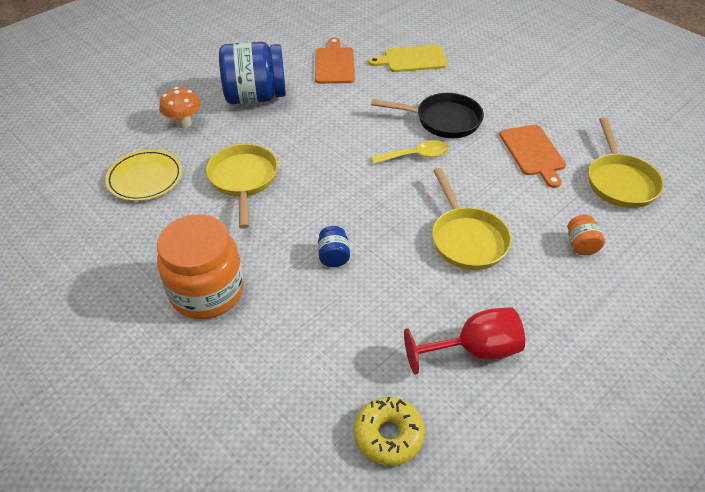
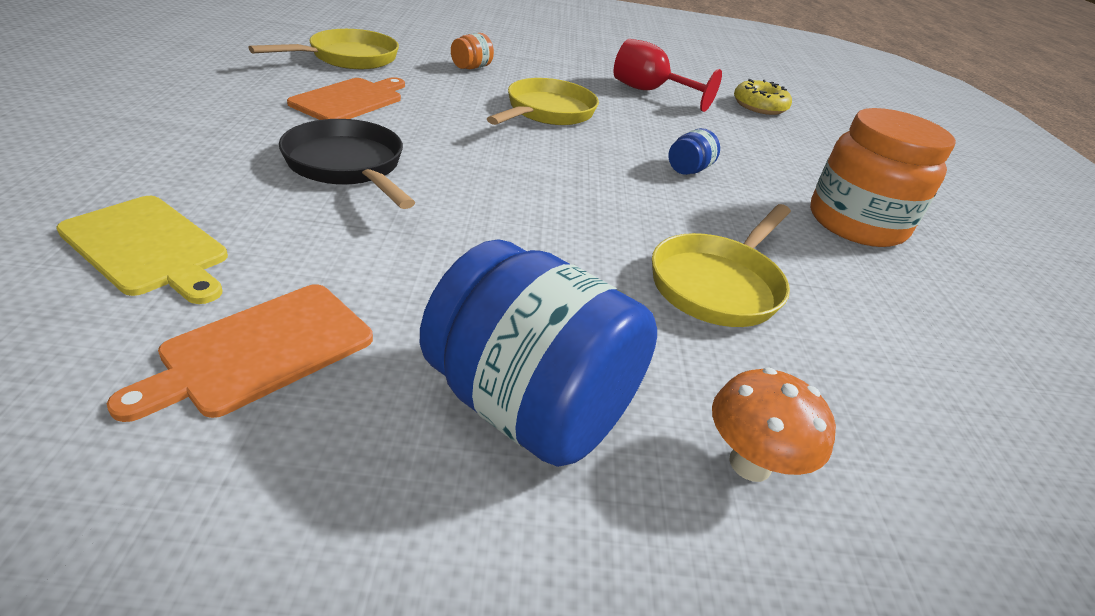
camera: 140 degrees left, 10 degrees down
(145, 178) = (896, 396): yellow plate -> none
(416, 155) = (459, 166): yellow spoon -> none

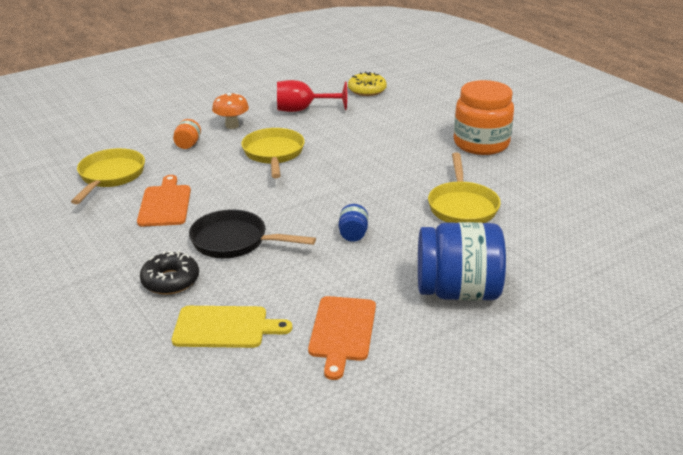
camera: 30 degrees left, 5 degrees down
(206, 166) = (170, 280): none -> black donut
(688, 170) = (383, 153): blue jar -> blue jar (353, 234)
(750, 464) = (543, 266): orange mushroom -> orange mushroom (232, 125)

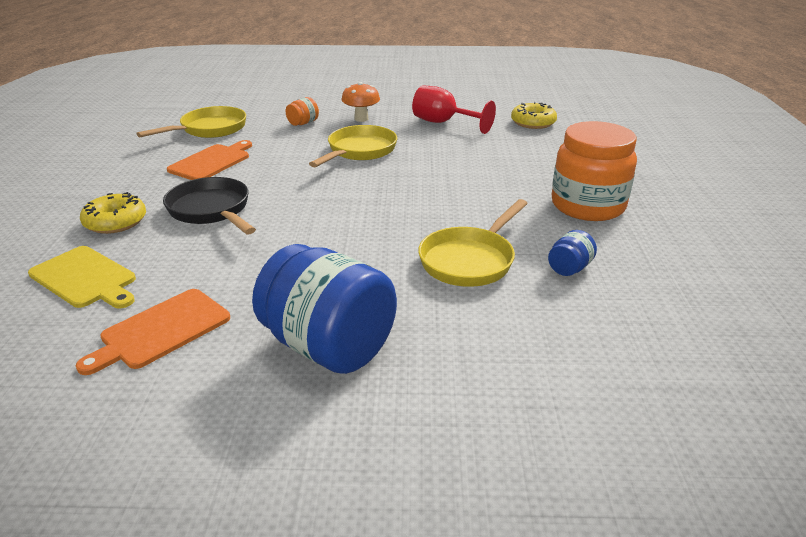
camera: 35 degrees right, 0 degrees up
(170, 280) = (115, 222): black donut -> yellow donut
(353, 234) = (317, 244): blue jar -> blue jar (569, 268)

